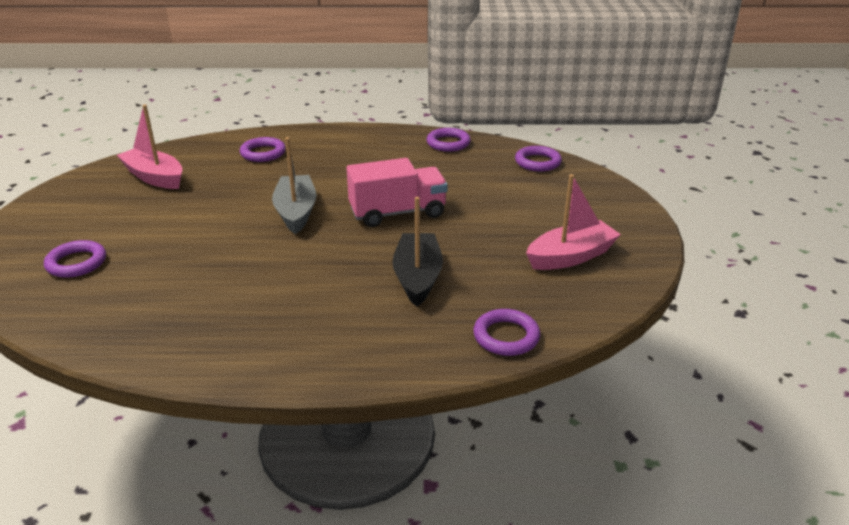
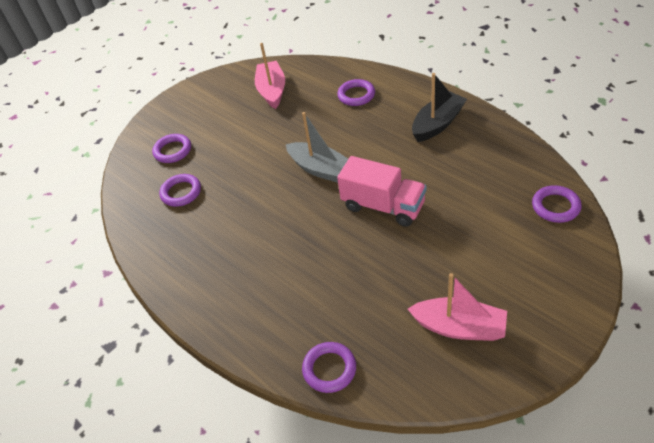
camera: 50 degrees right, 15 degrees up
(296, 212) = (320, 169): grey boat -> grey boat turned 90 degrees clockwise
(417, 277) = (331, 278): black boat -> black boat (437, 124)
(448, 143) = (502, 146): purple ring -> purple ring (181, 192)

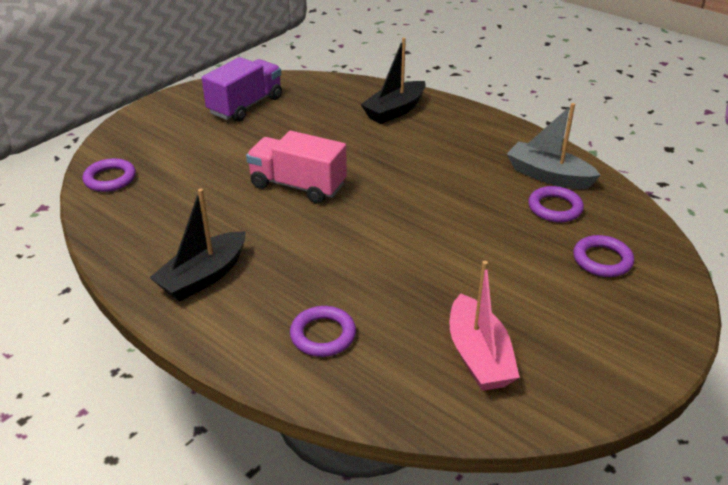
camera: 170 degrees right, 10 degrees down
(285, 321) = (395, 111): none -> black boat
(320, 169) = (375, 226): grey boat -> grey boat (548, 176)
(329, 369) = (354, 88): purple ring -> none
(459, 327) = (246, 106): pink boat -> purple truck

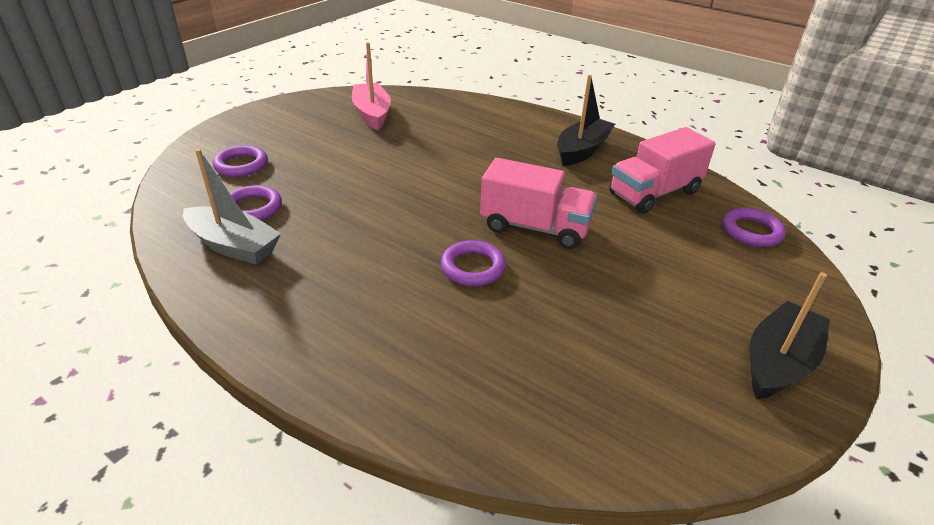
camera: 175 degrees right, 0 degrees up
(164, 217) = (654, 193): none -> pink truck
(246, 106) = (678, 367): purple truck -> none
(323, 335) = (477, 122): purple ring -> purple ring (473, 267)
(395, 111) = (419, 362): black boat -> black boat (778, 362)

